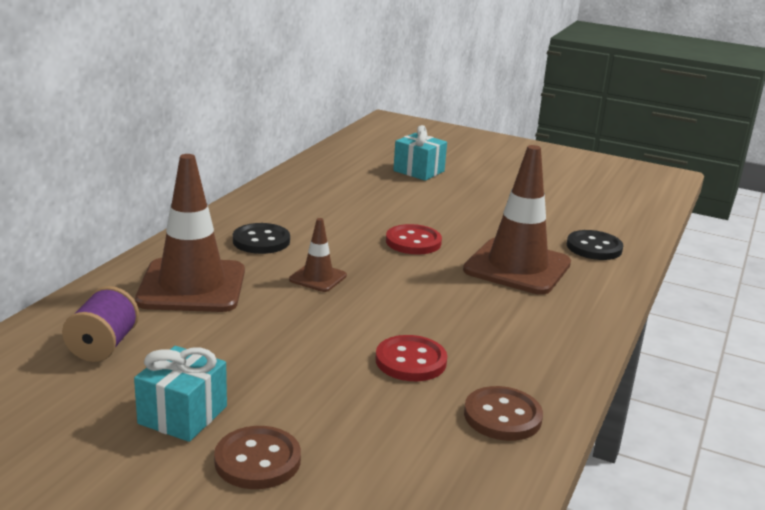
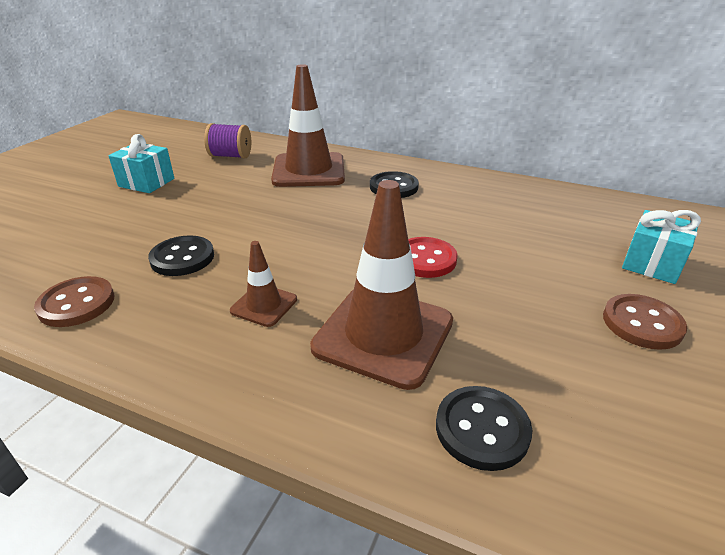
camera: 90 degrees right, 10 degrees up
(257, 460) = (87, 206): brown button -> brown button (642, 323)
(318, 278) = (330, 213): brown traffic cone -> brown traffic cone (264, 305)
(411, 361) = (182, 258): red button -> black button

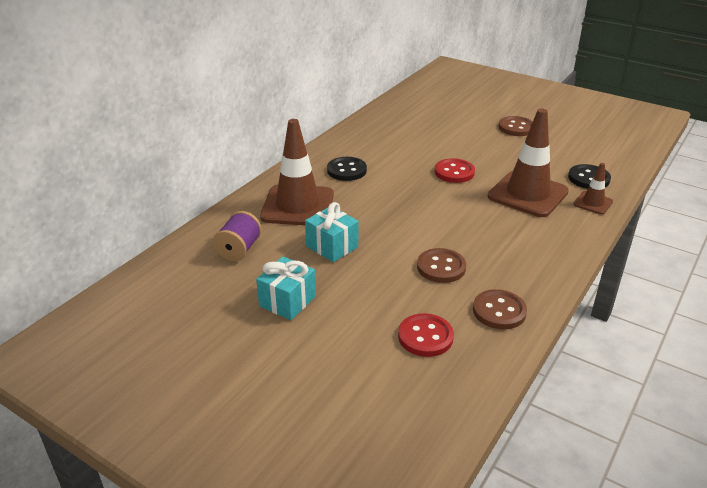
camera: 80 degrees left, 0 degrees up
(57, 253) = (425, 337): none -> red button
(182, 258) = (441, 267): black button -> brown button
(264, 305) = (501, 231): brown traffic cone -> brown traffic cone (593, 203)
(652, 264) = (465, 111): turquoise gift -> turquoise gift (332, 246)

